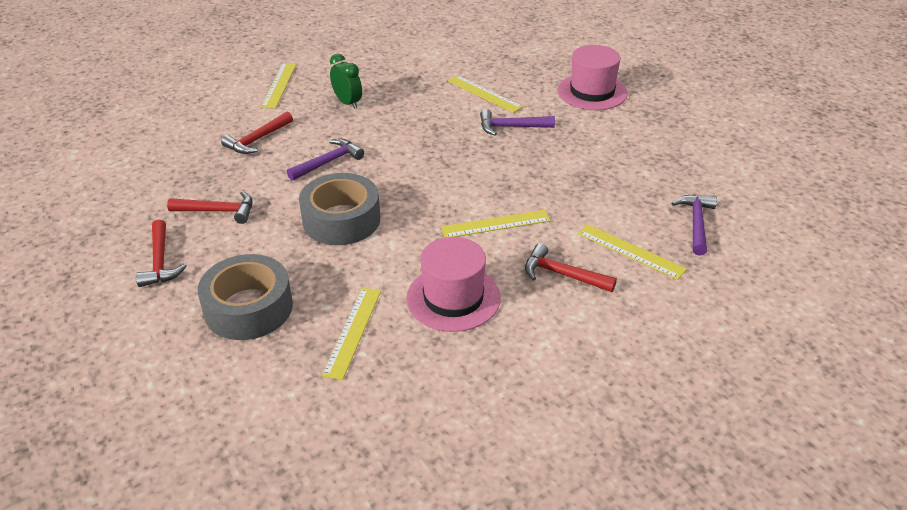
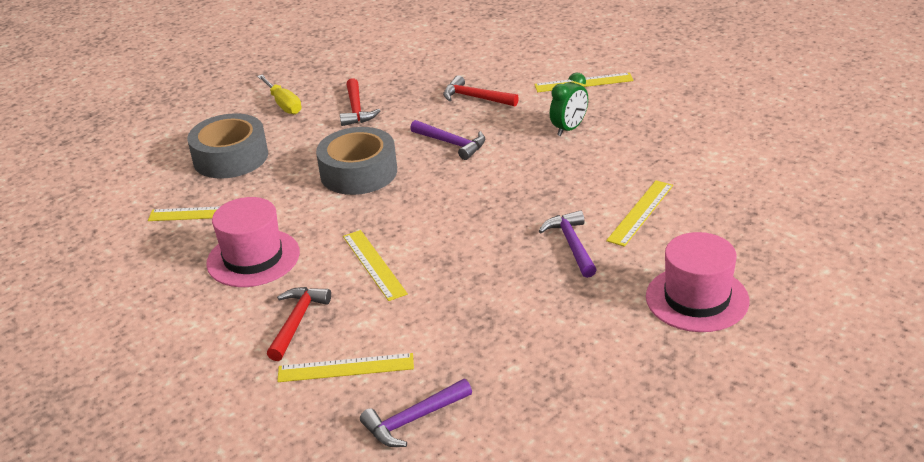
camera: 80 degrees right, 5 degrees down
(160, 262) = (283, 104): red hammer -> yellow screwdriver
(630, 251) = (345, 368): yellow ruler -> yellow ruler turned 60 degrees clockwise
(696, 223) = (413, 420): purple hammer -> purple hammer turned 150 degrees clockwise

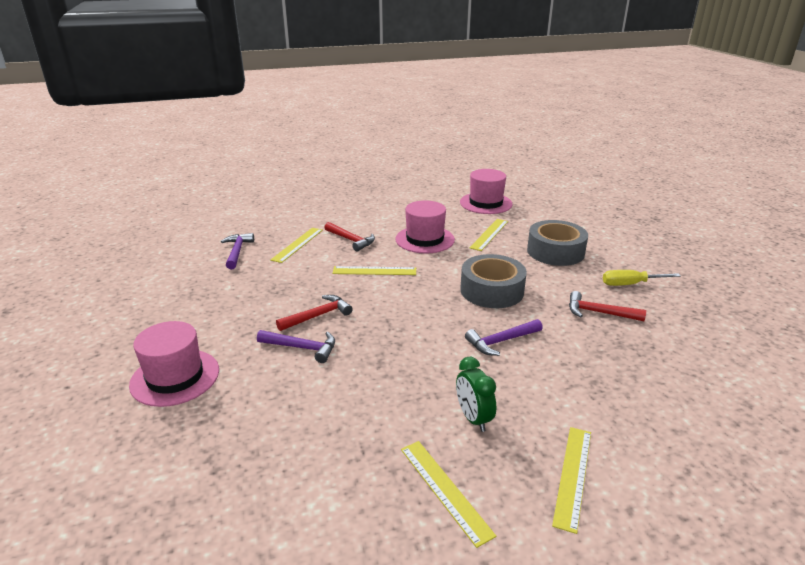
camera: 115 degrees right, 5 degrees down
(86, 247) = (486, 203): none -> pink hat
(475, 98) = (582, 381): red hammer -> red hammer (318, 316)
(640, 212) = (298, 399): yellow ruler -> yellow ruler (444, 490)

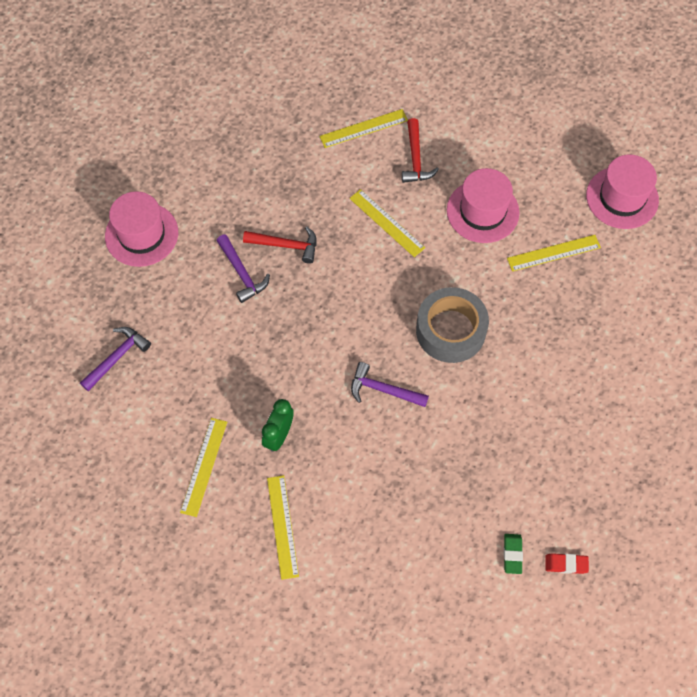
camera: 45 degrees right, 35 degrees up
(237, 251) = (305, 100): purple hammer -> purple hammer (117, 357)
(555, 252) = (579, 330): grey tape -> none
(573, 476) = (282, 526): yellow ruler -> yellow ruler turned 75 degrees counterclockwise
(599, 313) = (501, 430): red hammer -> none
(630, 284) = (581, 427): yellow screwdriver -> none
(719, 362) = (512, 554): none -> green eraser
(748, 344) = (566, 564): none -> red eraser

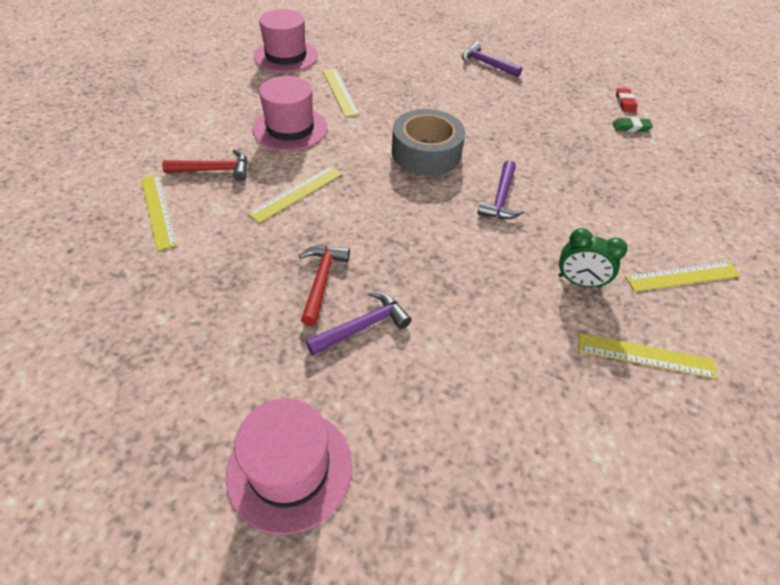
camera: 95 degrees left, 15 degrees down
(117, 357) = (517, 485): purple hammer -> purple hammer (486, 64)

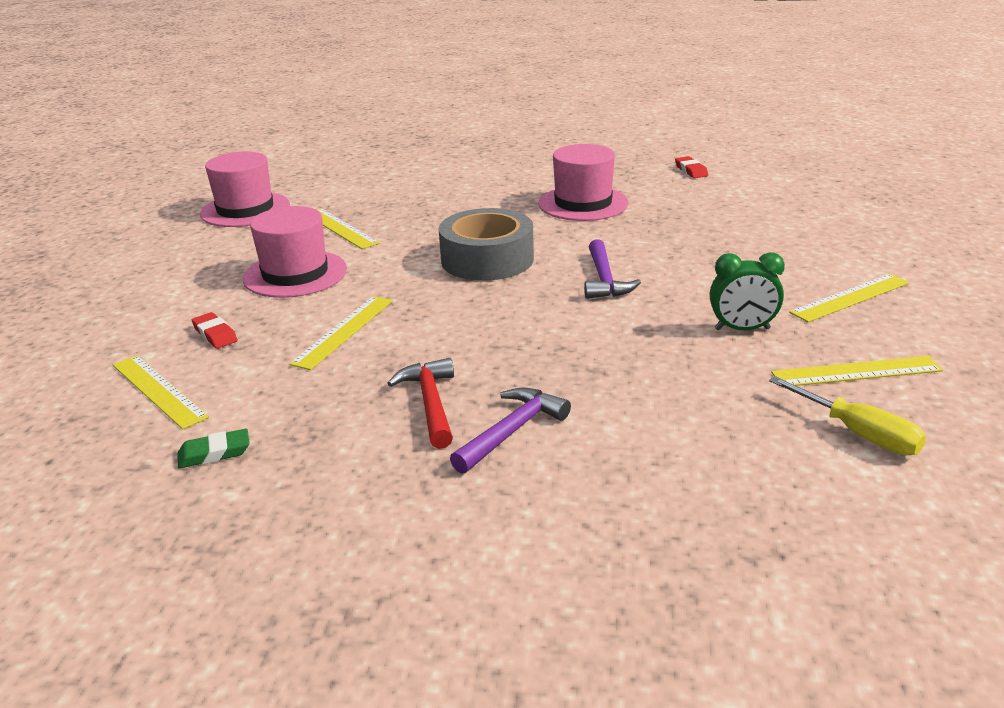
camera: 15 degrees left, 20 degrees down
(214, 170) = (215, 334): red hammer -> red eraser
(289, 468) = (505, 588): pink hat -> pink hat (583, 203)
(486, 64) = (509, 169): purple hammer -> none
(613, 418) = (858, 433): none -> yellow screwdriver
(631, 127) = (711, 189): green eraser -> green eraser (214, 453)

